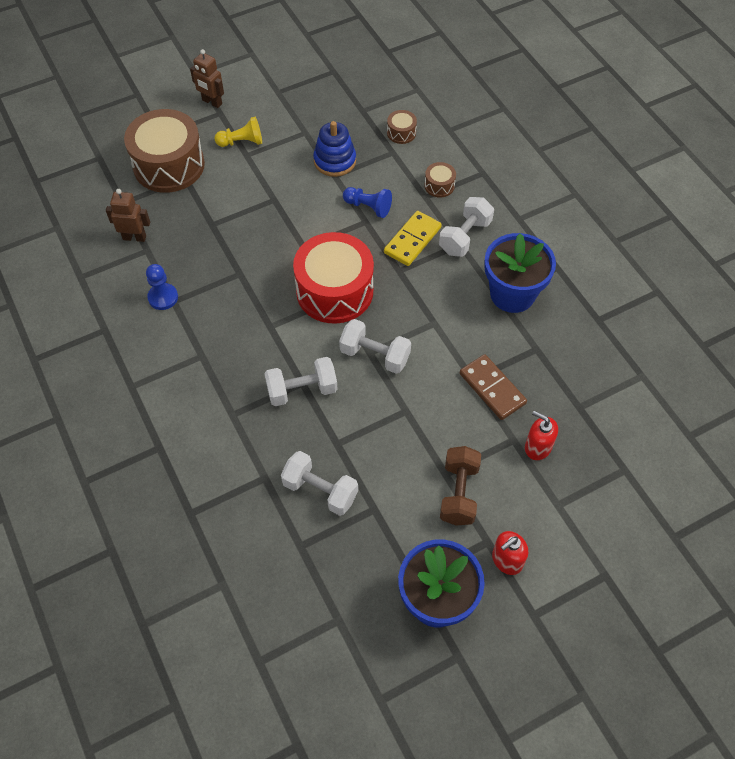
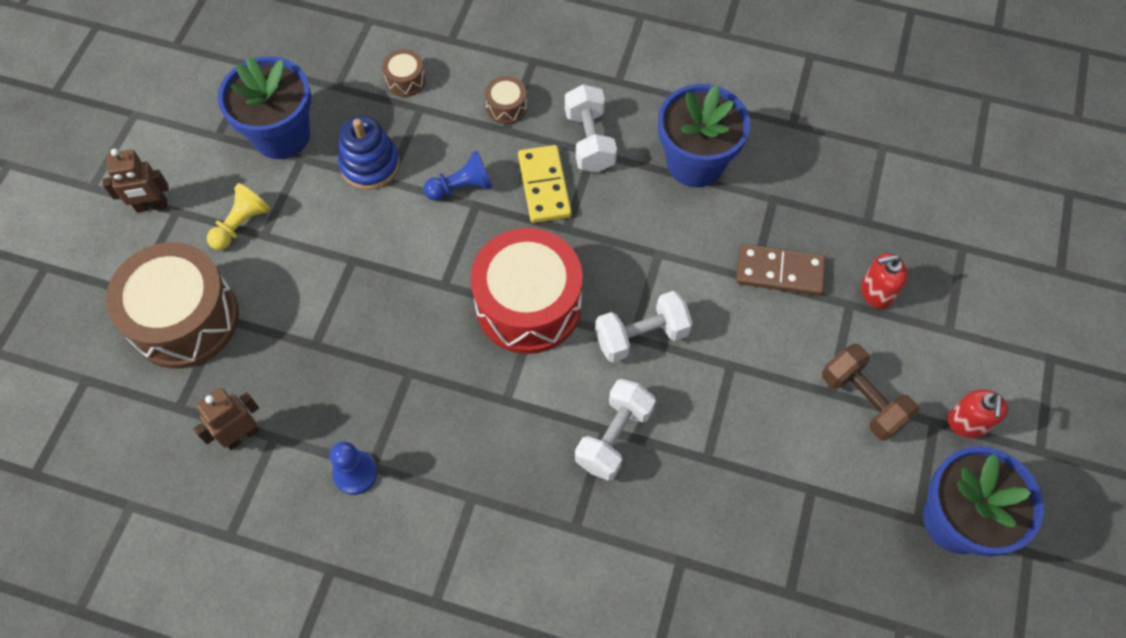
camera: 45 degrees left, 5 degrees up
(308, 114) = (281, 135): none -> blue flower pot
(320, 490) = (745, 520): white dumbbell -> none

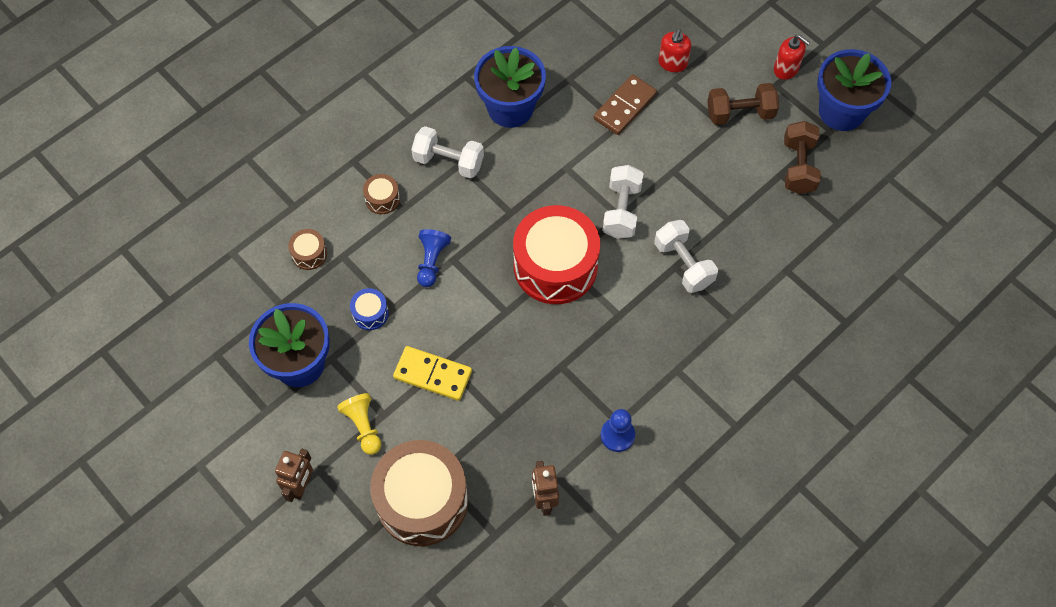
camera: 60 degrees left, 0 degrees up
(370, 165) = (370, 313): blue stacking toy -> blue drum
(544, 186) = (467, 208): yellow domino -> yellow domino (433, 374)
(837, 505) = (798, 167): none -> brown dumbbell

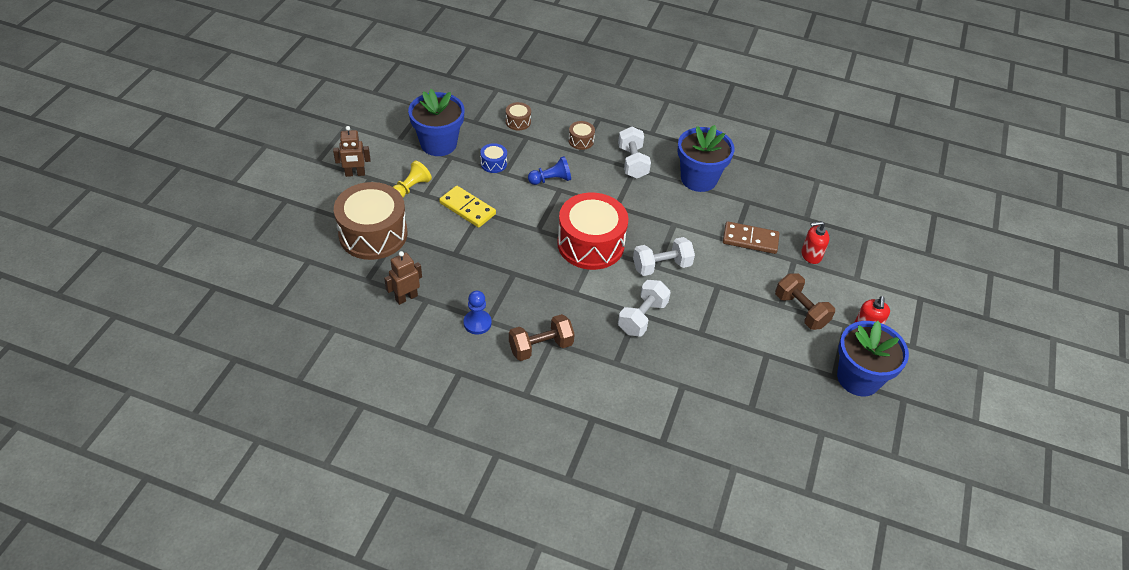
camera: 60 degrees right, 15 degrees down
(433, 374) = (467, 208): yellow domino -> yellow domino turned 45 degrees counterclockwise
(798, 167) = (782, 364): brown dumbbell -> brown dumbbell (540, 347)

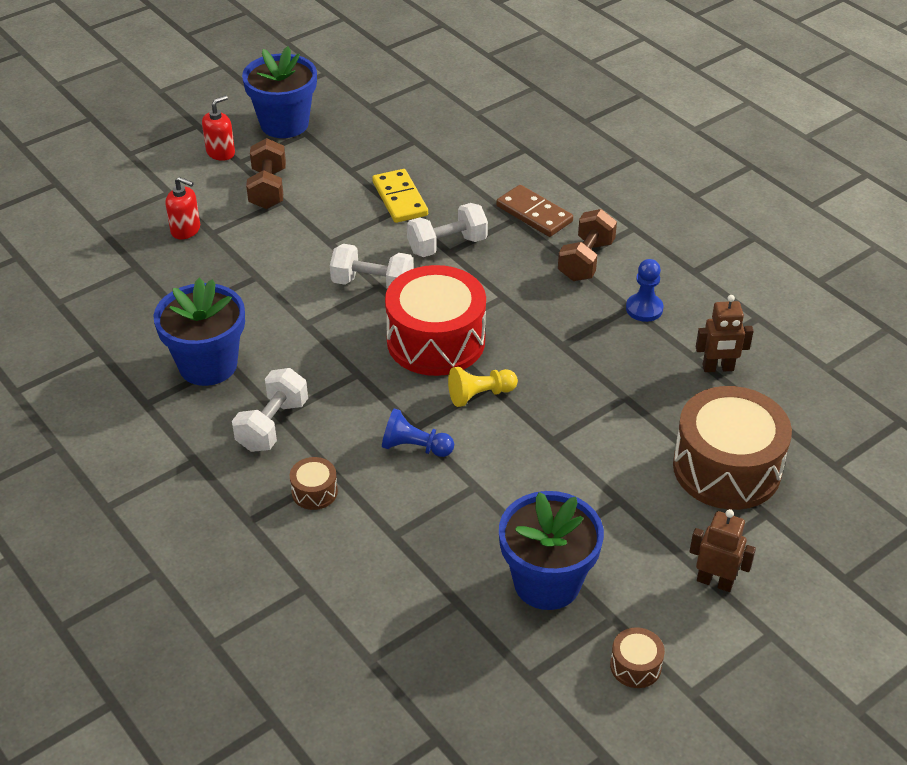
camera: 145 degrees left, 5 degrees down
(411, 188) = (635, 519): yellow pawn -> yellow pawn (480, 395)
(467, 208) = (568, 452): yellow domino -> yellow domino (400, 199)
(493, 163) = (481, 508): blue drum -> none
(518, 122) = (385, 570): brown drum -> brown drum (635, 666)
(540, 347) = (586, 260): brown dumbbell -> brown dumbbell turned 75 degrees counterclockwise
(750, 240) = (234, 271): brown domino -> brown domino (534, 214)

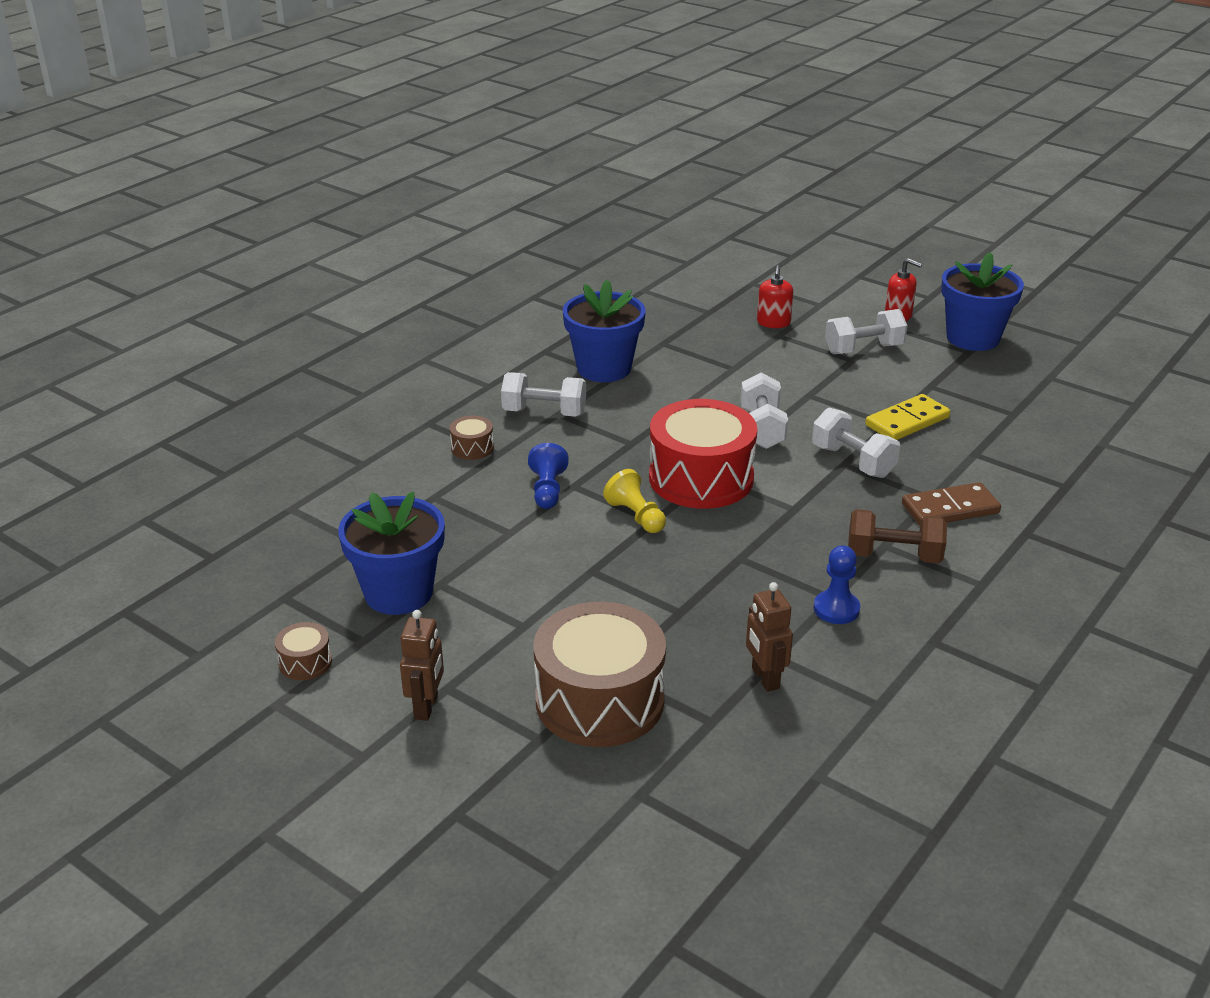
camera: 75 degrees right, 10 degrees down
(268, 189) = (863, 349): brown dumbbell -> white dumbbell
(534, 214) = (950, 509): brown domino -> brown domino turned 45 degrees clockwise

